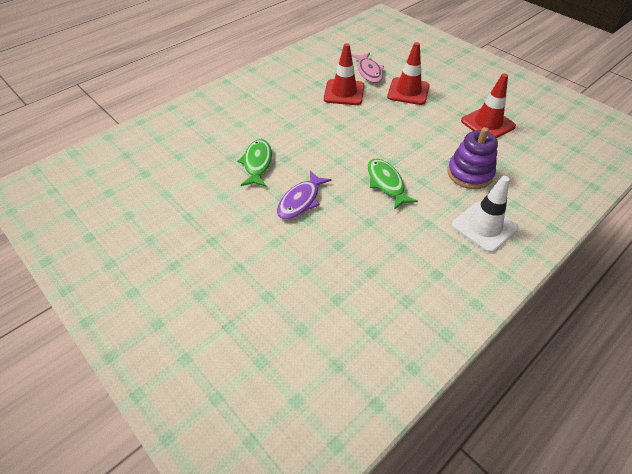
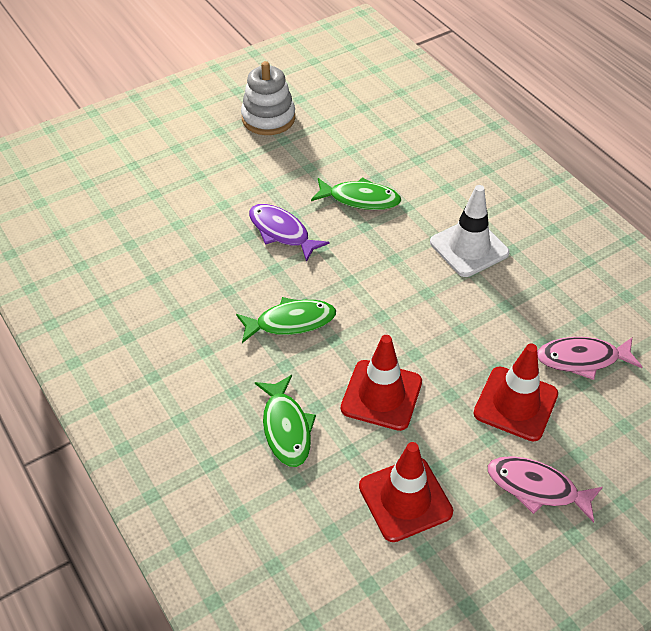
camera: 100 degrees right, 0 degrees up
(156, 231) = (268, 118): none -> white stacking toy
(344, 92) = (517, 312): red traffic cone -> red traffic cone (381, 395)
(455, 84) = (537, 488): none -> pink fish
(469, 173) = (286, 428): purple stacking toy -> green fish
(484, 226) = (180, 410): white traffic cone -> white traffic cone (469, 248)

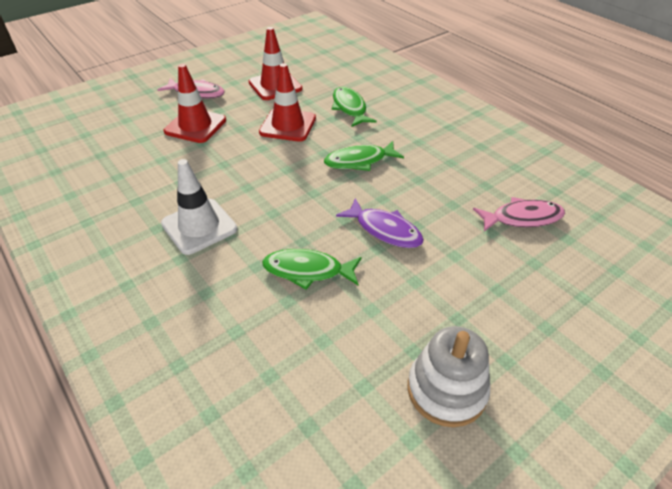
camera: 175 degrees right, 5 degrees down
(582, 359) = (135, 151): pink fish -> pink fish (522, 218)

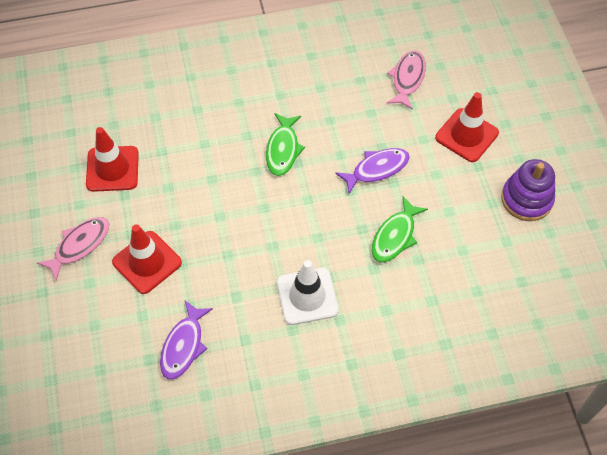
camera: 65 degrees left, 15 degrees up
(119, 168) = (184, 345): none -> purple fish
(288, 125) = (194, 183): red traffic cone -> red traffic cone (466, 135)
(350, 108) = (196, 122): green fish -> none
(446, 390) = (526, 199): white stacking toy -> purple stacking toy

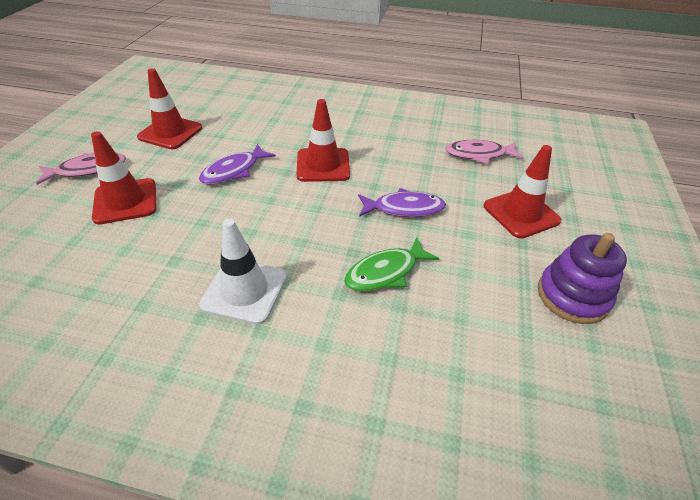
camera: 25 degrees right, 15 degrees down
(184, 345) = (79, 283): purple fish -> purple fish (234, 171)
(283, 149) = (323, 165): green fish -> red traffic cone
(407, 79) = (479, 154): pink fish -> pink fish turned 135 degrees counterclockwise

